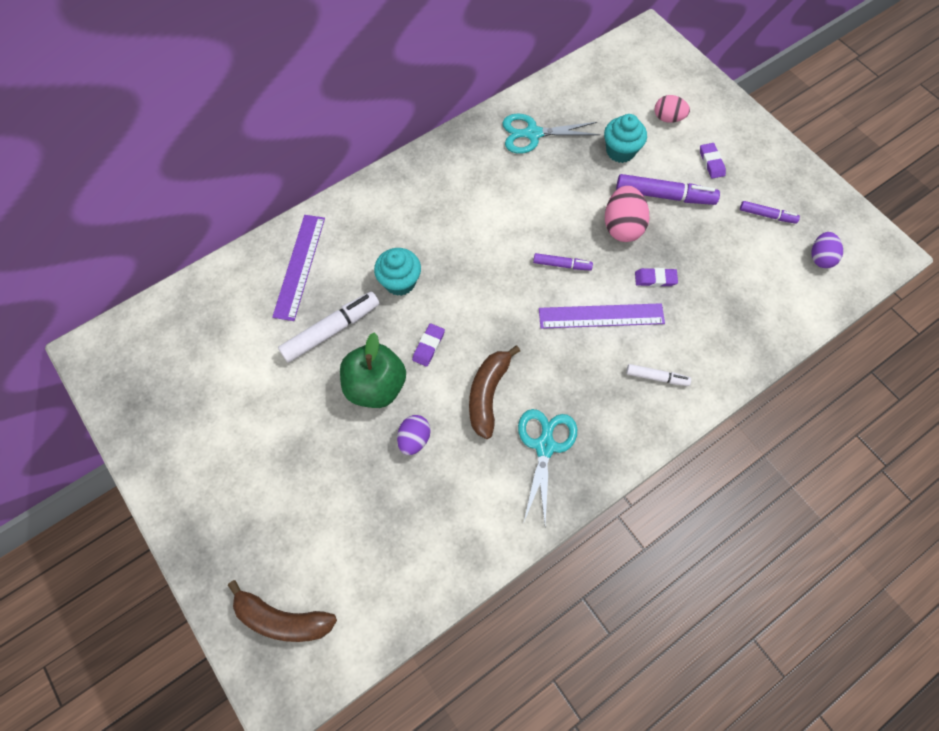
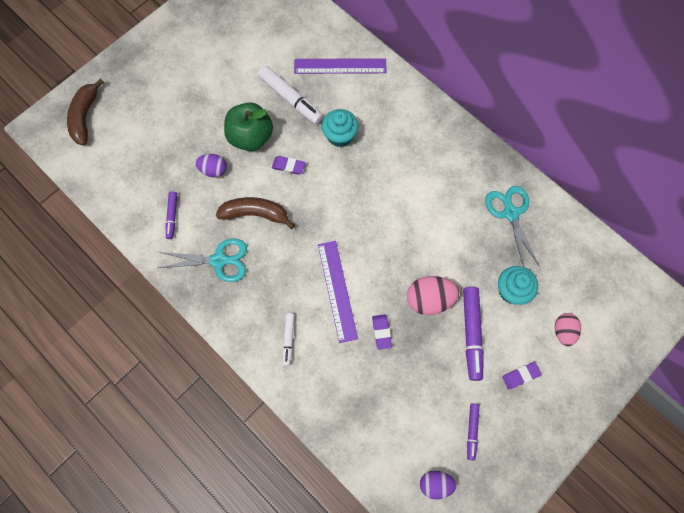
camera: 80 degrees right, 5 degrees up
(562, 265) = (380, 254): purple marker -> purple marker (172, 216)

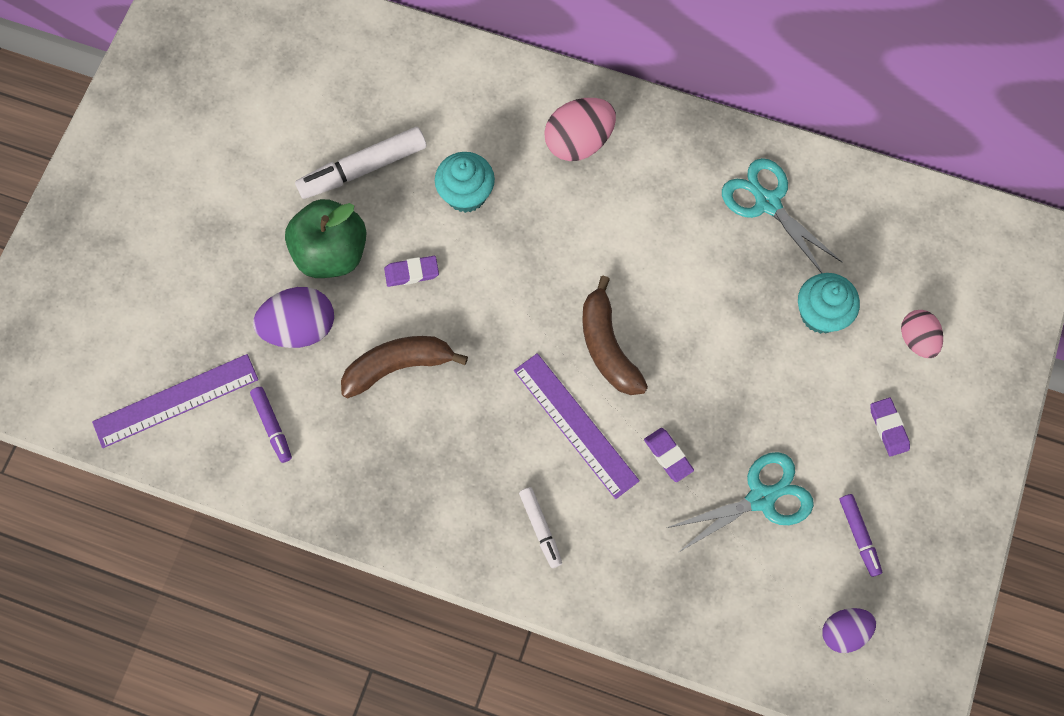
camera: 25 degrees left, 0 degrees up
(85, 117) = (51, 332): brown banana -> brown banana (607, 347)
(213, 170) = (300, 328): purple egg -> purple egg, size x1.56
(219, 260) = (378, 459): turquoise scissors -> turquoise scissors (761, 498)
(290, 99) = (362, 168): white marker -> white marker turned 135 degrees clockwise
(340, 66) = (413, 86): purple ruler -> purple ruler (176, 400)
(429, 299) = (713, 378): pink egg -> pink egg (579, 142)
(471, 334) = (794, 401): purple marker -> none
(521, 376) = (888, 428): purple eraser -> purple eraser turned 60 degrees counterclockwise

